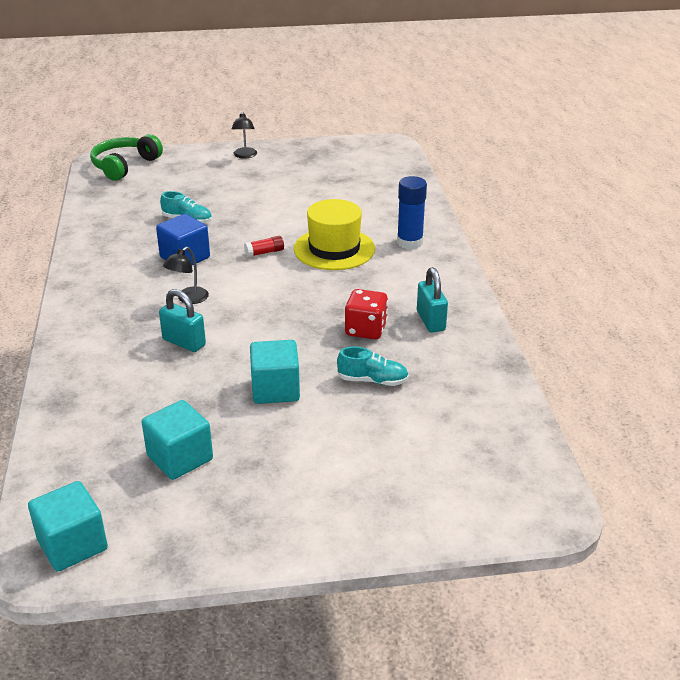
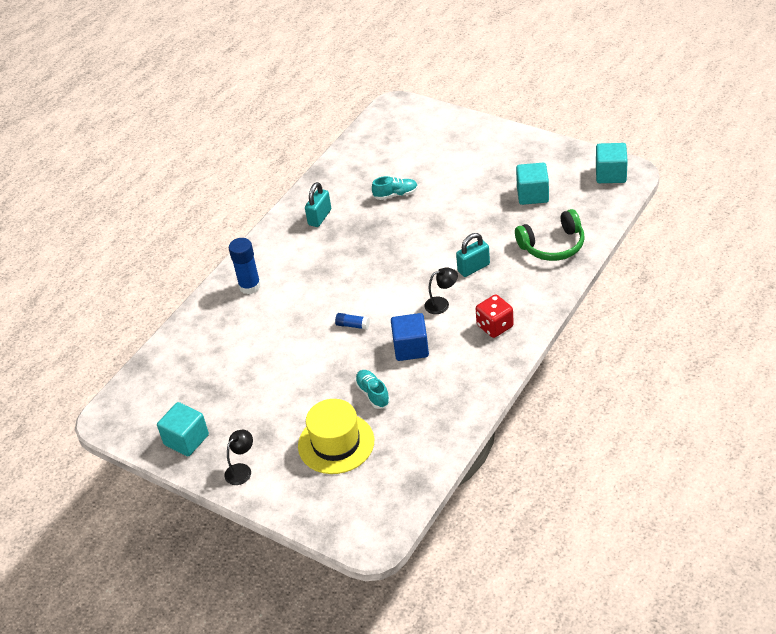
camera: 135 degrees left, 10 degrees up
(125, 166) = (358, 515): green headphones -> green headphones (553, 245)
(184, 342) = (473, 268): turquoise padlock -> turquoise padlock turned 75 degrees clockwise
(264, 252) = (353, 325): red glue stick -> blue glue stick
(275, 389) = (451, 212): turquoise cube -> turquoise cube (186, 440)
(334, 249) = (304, 305): yellow hat -> yellow hat (336, 443)
(366, 330) = (362, 228): red dice -> red dice (495, 326)
(373, 380) = (396, 194): turquoise shoe -> turquoise shoe turned 120 degrees clockwise

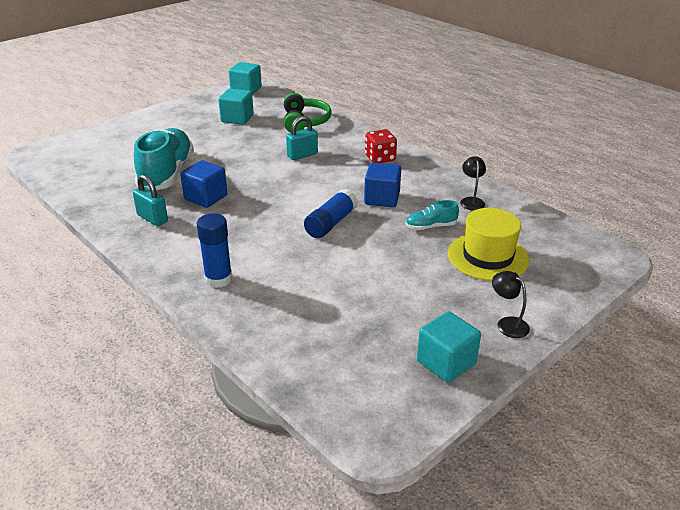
camera: 80 degrees left, 10 degrees down
(353, 325) = (331, 223): blue glue stick -> blue glue stick, size x1.83
(364, 234) = (206, 197): none -> blue cube
(396, 194) = (167, 173): turquoise shoe -> turquoise shoe, size x2.18
(442, 304) = (336, 176): black lamp -> black lamp (471, 201)
(473, 268) = (302, 155): turquoise padlock -> turquoise padlock turned 75 degrees clockwise

